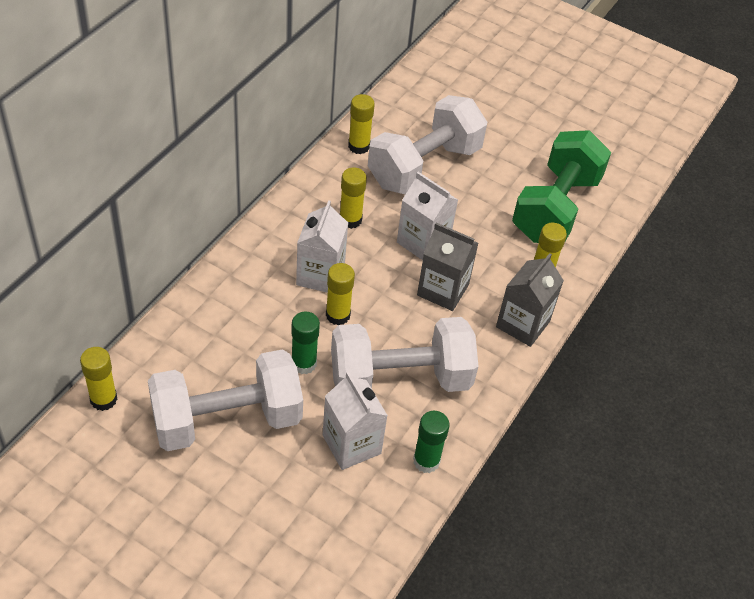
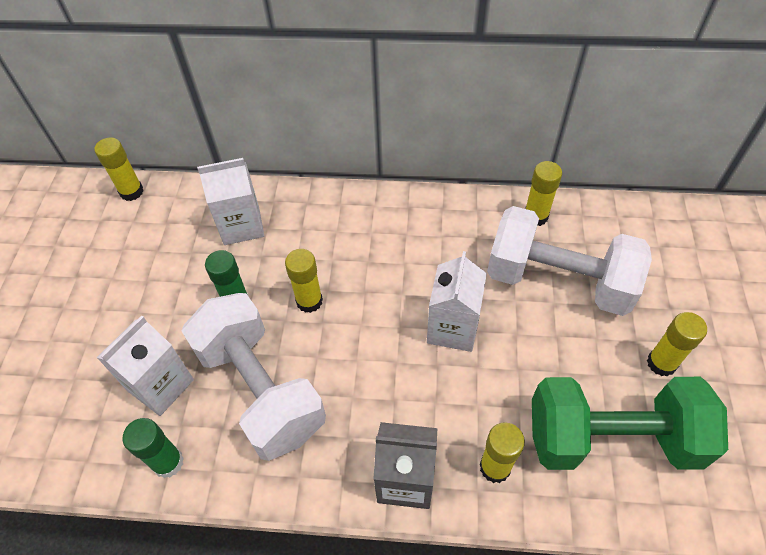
camera: 70 degrees right, 5 degrees up
(227, 420) = (146, 278): white dumbbell -> none
(320, 275) = (349, 265): white carton -> white carton (241, 225)
(350, 220) = (435, 255): yellow glue stick -> yellow glue stick (661, 363)
(443, 290) = (400, 376): grey carton -> none

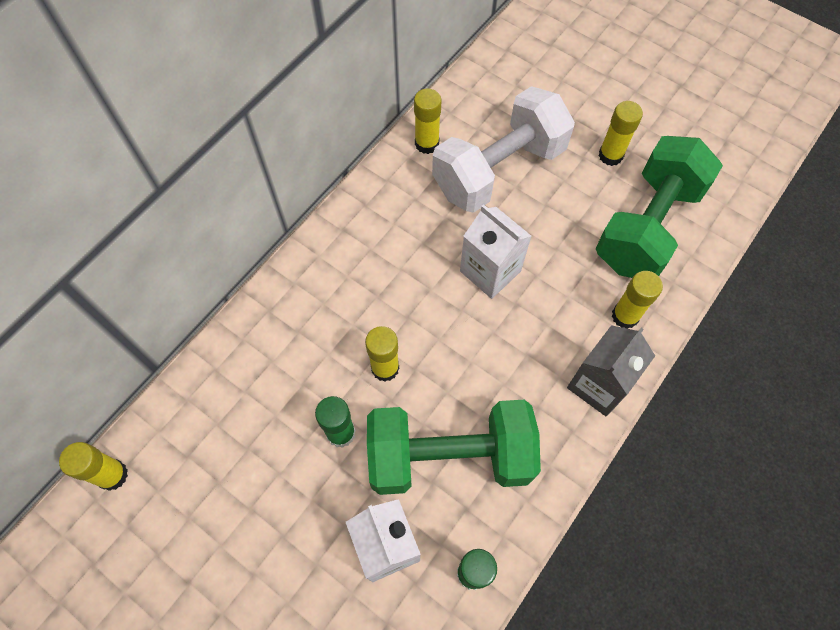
camera: 60 degrees left, 10 degrees up
(241, 225) = (250, 384): white carton -> none
(261, 389) = (449, 456): white dumbbell -> green dumbbell

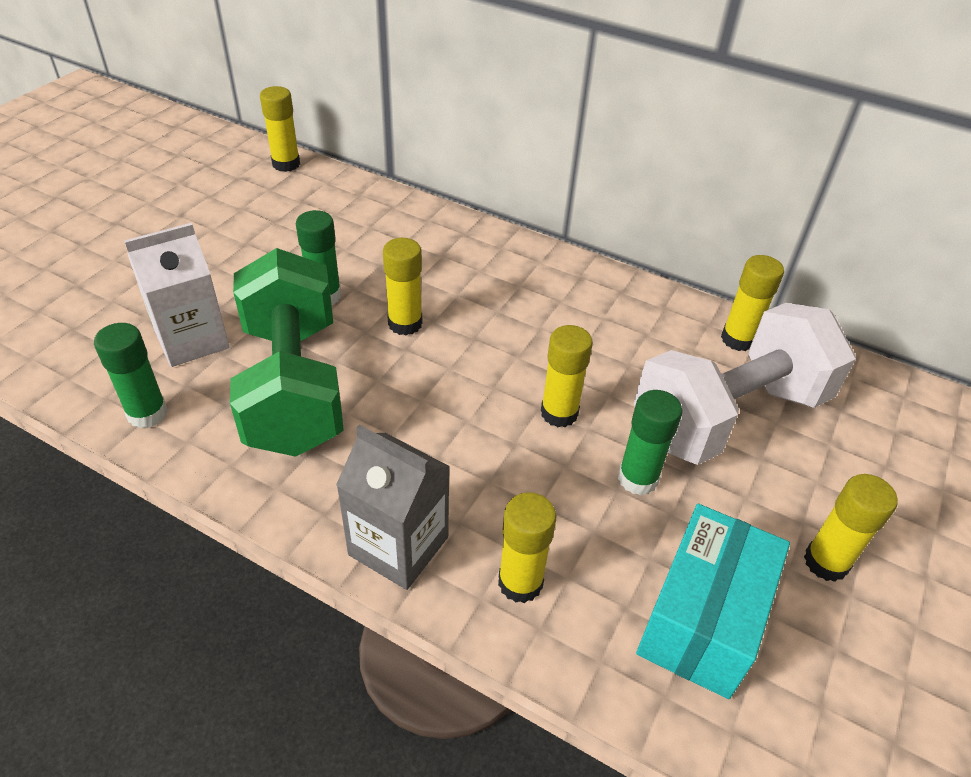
camera: 80 degrees right, 20 degrees down
(490, 271) = (559, 413): white carton -> yellow glue stick
(499, 170) = (729, 416): white dumbbell -> white dumbbell turned 75 degrees counterclockwise
(549, 235) = (637, 478): none -> green glue stick
(647, 226) = (702, 619): green dumbbell -> turquoise box

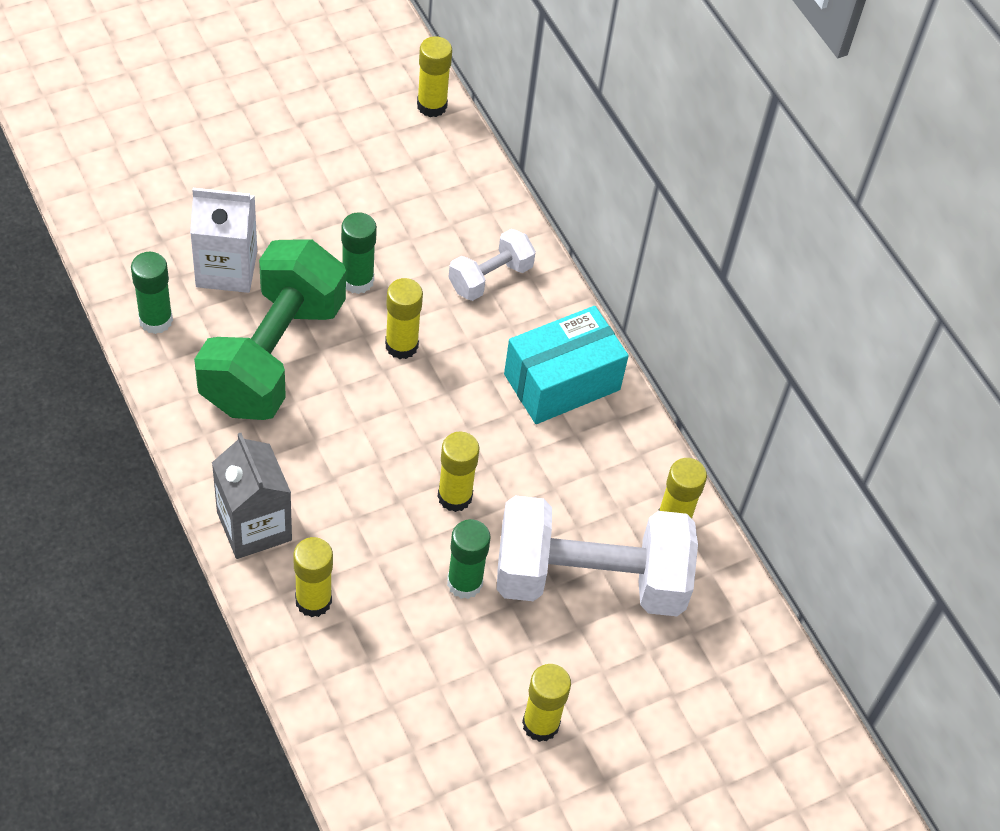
camera: 30 degrees right, 10 degrees up
(433, 247) = (490, 278): none -> white dumbbell
(702, 619) = (412, 700): turquoise box -> turquoise box (562, 382)

